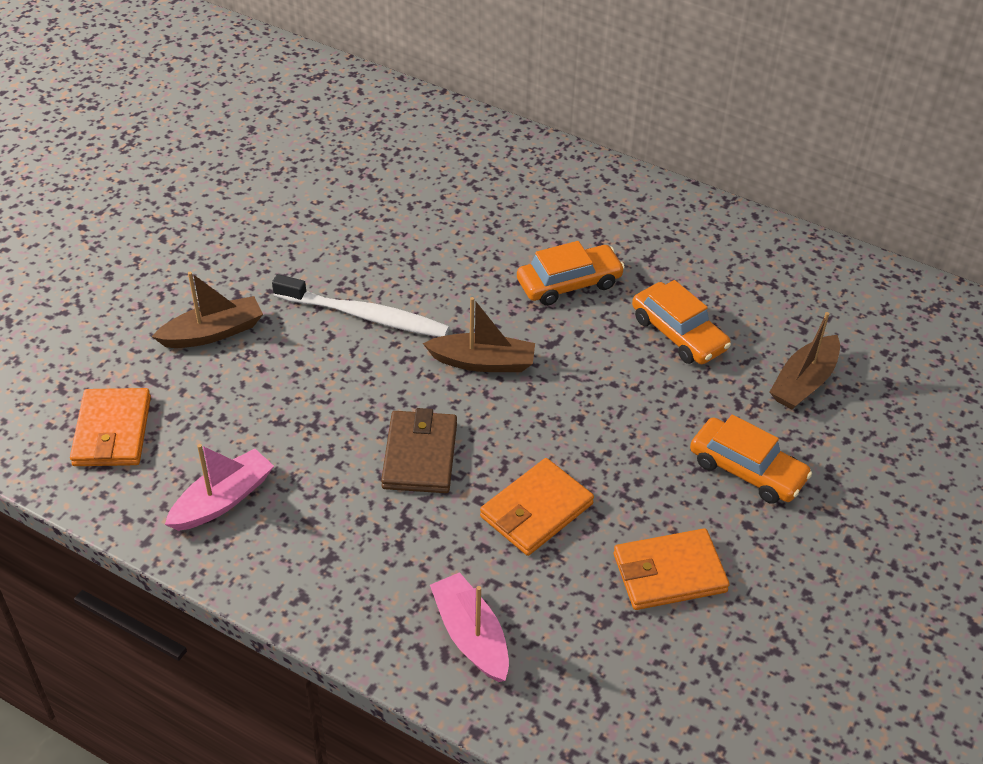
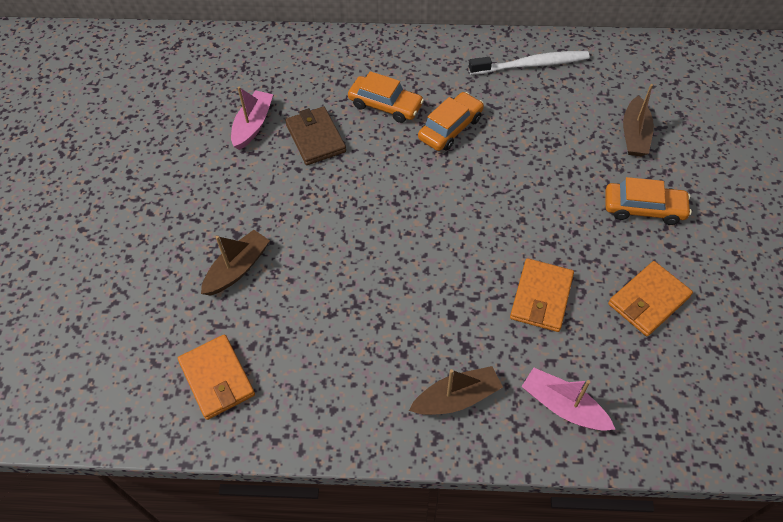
camera: 25 degrees left, 10 degrees up
(223, 500) = (333, 392): pink boat -> pink boat (253, 125)
(365, 316) = (335, 209): white toothbrush -> white toothbrush (531, 65)
(420, 455) = (441, 294): brown wallet -> brown wallet (315, 138)
(483, 362) = (435, 208): brown boat -> brown boat (456, 398)
(678, 333) = (540, 134): orange car -> orange car (385, 105)

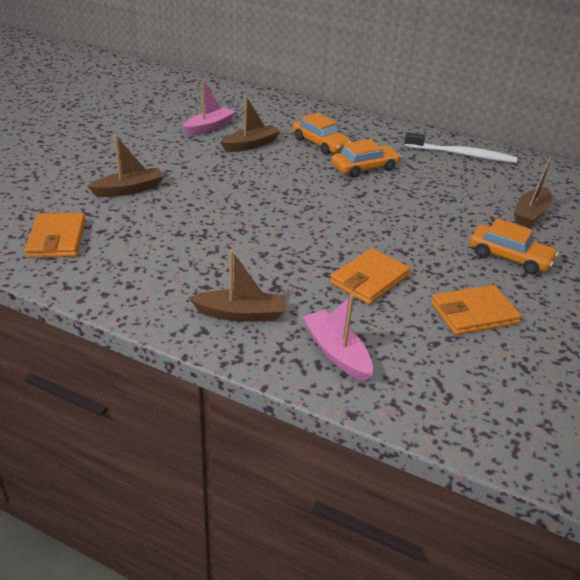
camera: 20 degrees right, 20 degrees down
(315, 138) = (251, 145): brown wallet -> brown boat

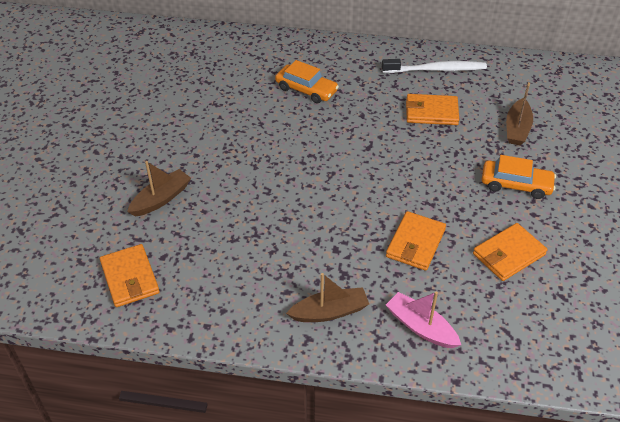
camera: 15 degrees left, 10 degrees up
(209, 127) = (193, 95): pink boat -> none
(251, 145) = (243, 109): brown boat -> none
(364, 168) = (359, 111): orange car -> none
(441, 183) = (431, 112): none -> orange wallet

